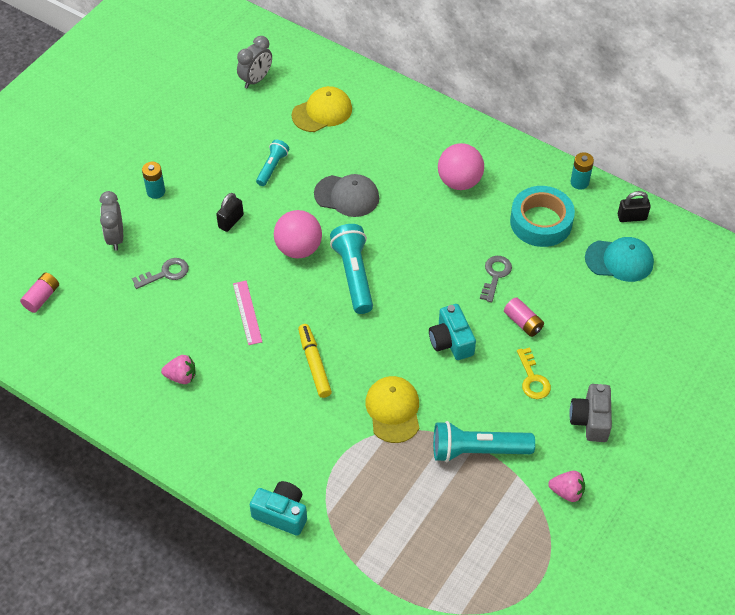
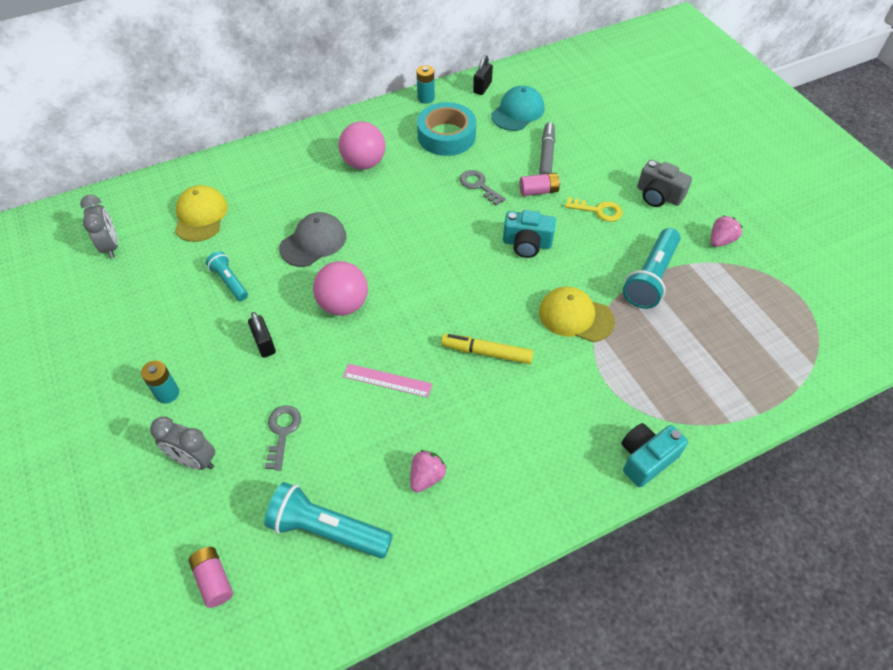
camera: 60 degrees left, 0 degrees up
(354, 275) = (407, 277): turquoise flashlight -> turquoise flashlight (327, 530)
(576, 309) = (546, 155): none -> grey marker

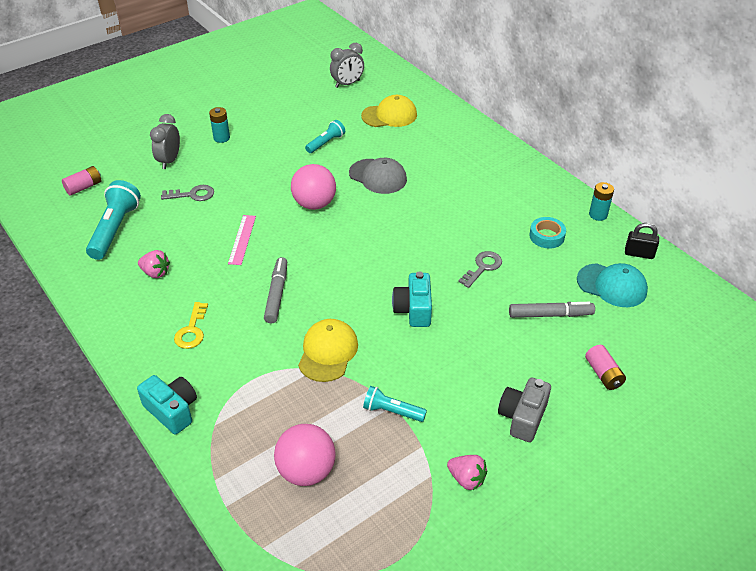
camera: 80 degrees right, 10 degrees down
(264, 344) = (269, 171): black padlock -> none
(364, 163) = (484, 189): pink ball -> pink ball (306, 471)
(446, 136) = (546, 236): turquoise tape -> turquoise tape, size x0.57
(486, 352) = (277, 294): yellow marker -> grey marker
(538, 191) = (491, 312): pink battery -> pink battery (603, 374)
(598, 210) = (479, 363): yellow key -> yellow key (192, 330)
(651, 277) = (392, 411): turquoise flashlight -> turquoise flashlight, size x0.58

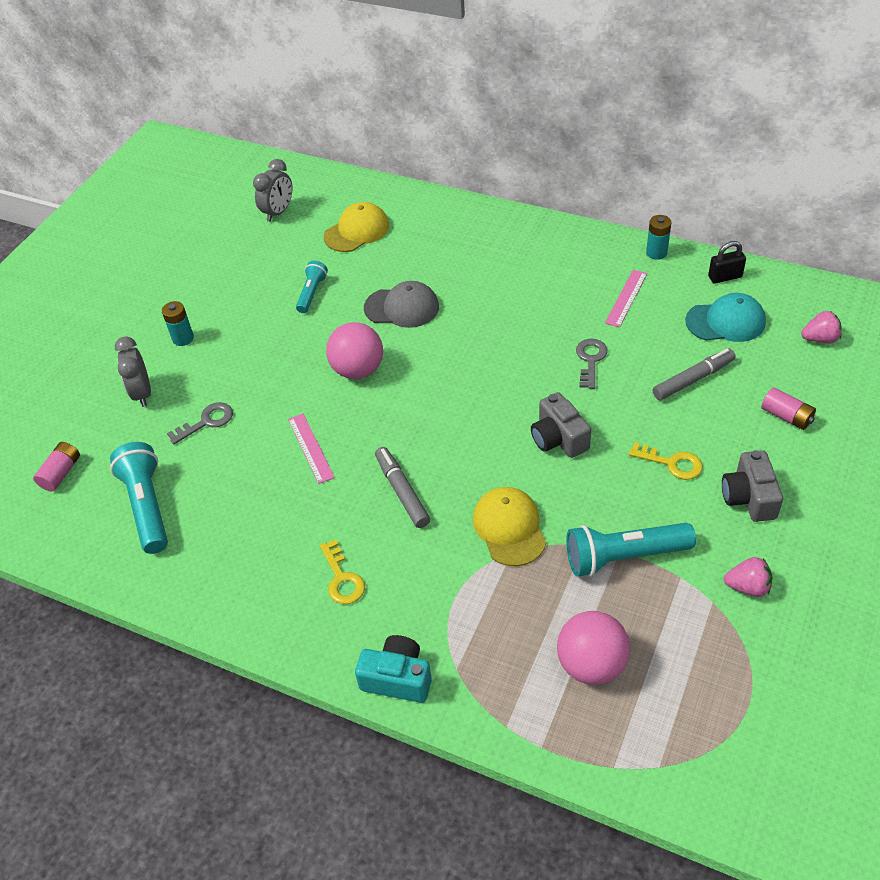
camera: 25 degrees left, 5 degrees up
(155, 273) = (242, 534): pink strawberry -> pink strawberry (820, 339)
(392, 411) = (624, 557): turquoise flashlight -> turquoise flashlight, size x1.72
(413, 309) = (558, 438): turquoise camera -> grey camera
(483, 365) = (671, 463): none -> yellow key
(546, 236) = (626, 298): turquoise tape -> pink ruler

